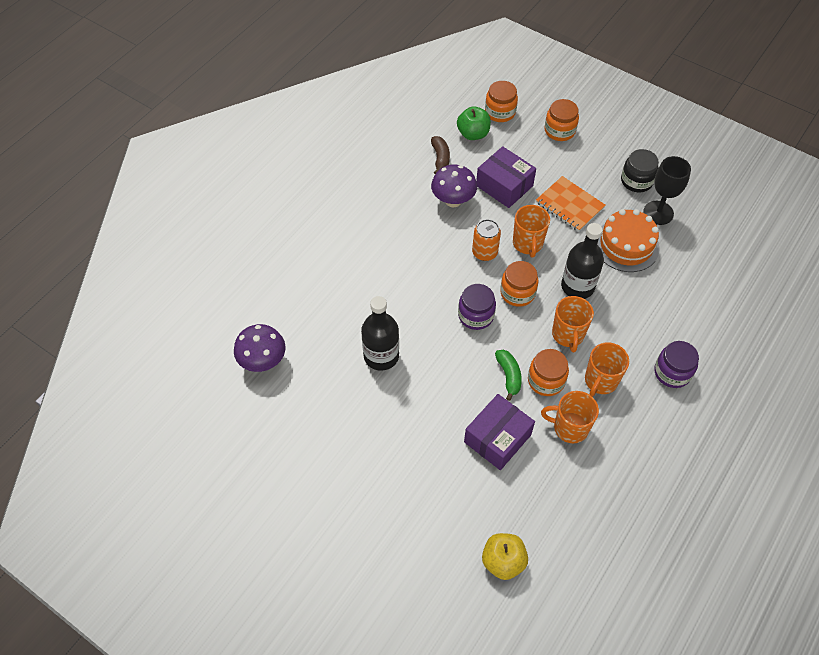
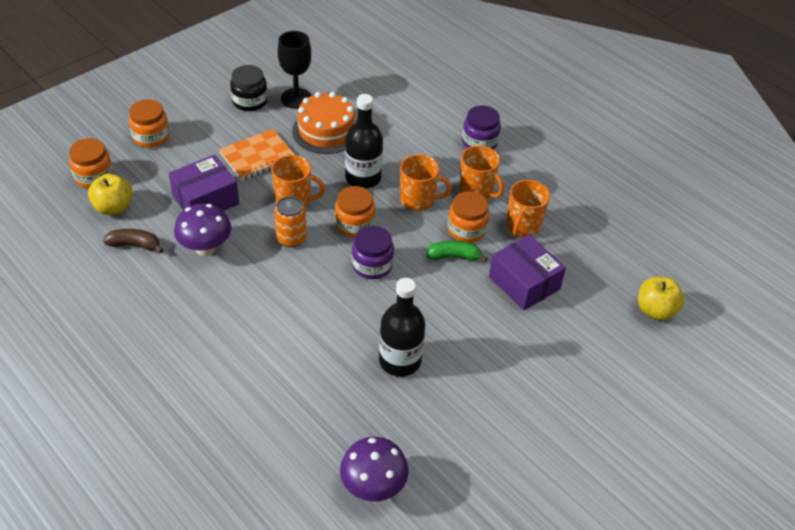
camera: 80 degrees left, 10 degrees down
(473, 134) = (113, 207): green apple -> yellow apple

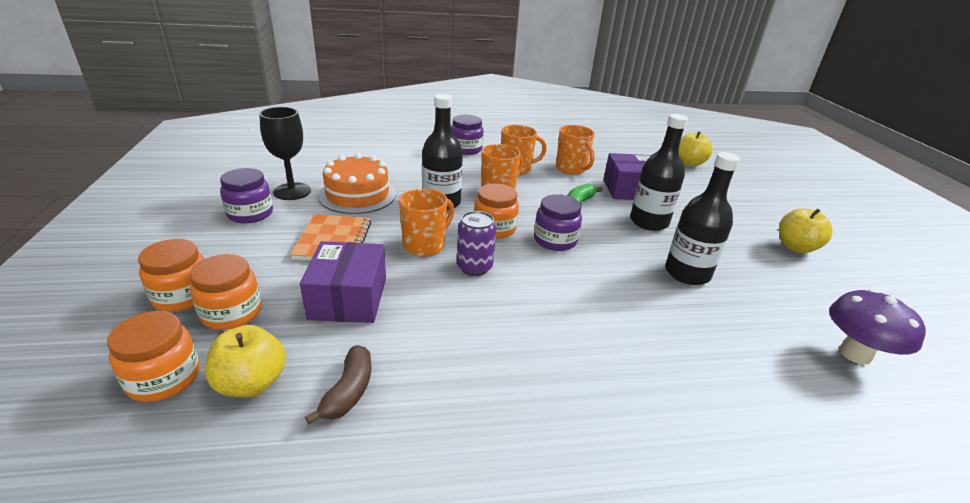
camera: 55 degrees left, 15 degrees down
(135, 245) = (348, 391): brown banana -> brown banana turned 150 degrees clockwise
(205, 248) = (425, 330): purple mushroom -> none
(250, 101) = (250, 214): black jar -> purple jar
(291, 238) = (474, 267): orange can -> purple can
(466, 230) = (554, 187): orange jar -> orange jar (232, 312)
(468, 314) = (649, 222): none -> black bottle
(529, 432) = (795, 247): none -> yellow apple

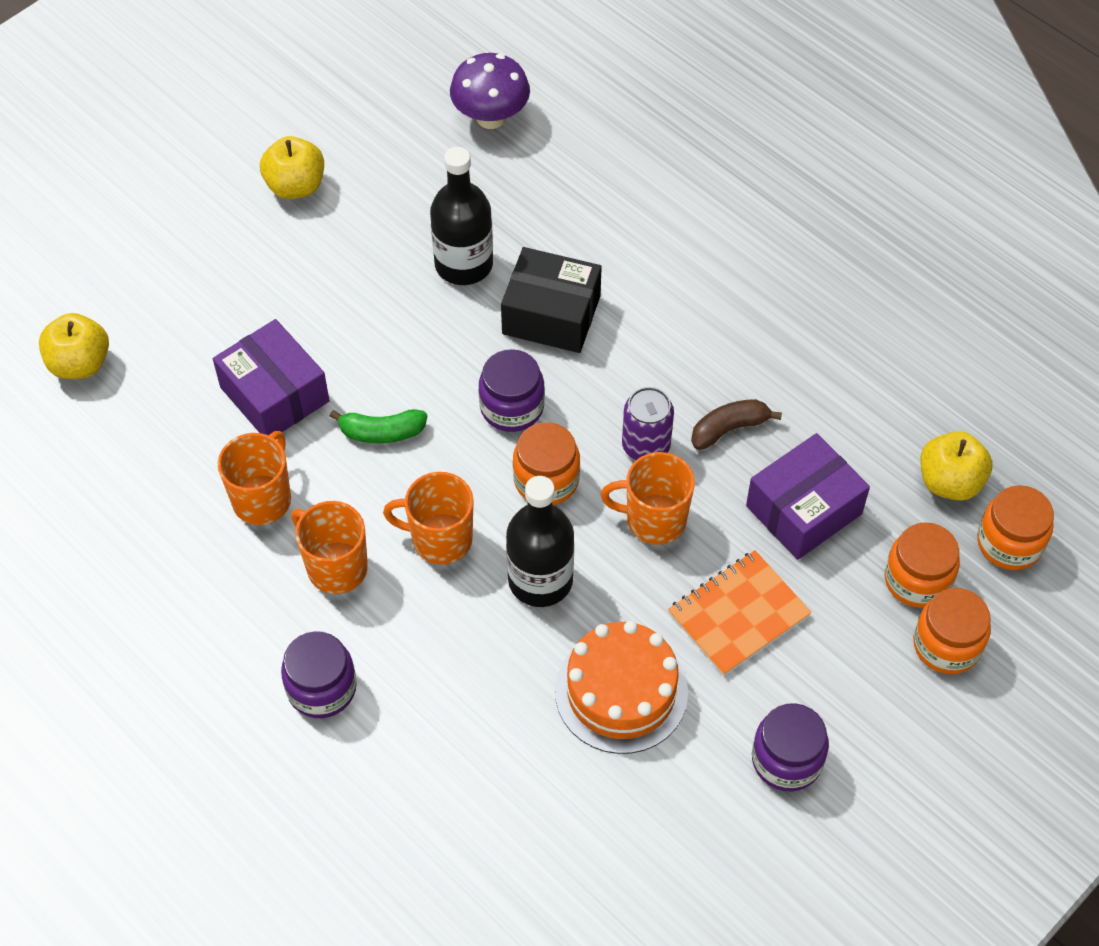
camera: 125 degrees left, 25 degrees up
(292, 191) = (694, 777): black goblet -> none
(348, 391) = (888, 414): brown banana -> brown banana (729, 429)
(614, 284) = (551, 315): none -> black box
(649, 222) = (365, 338): black bottle -> none

